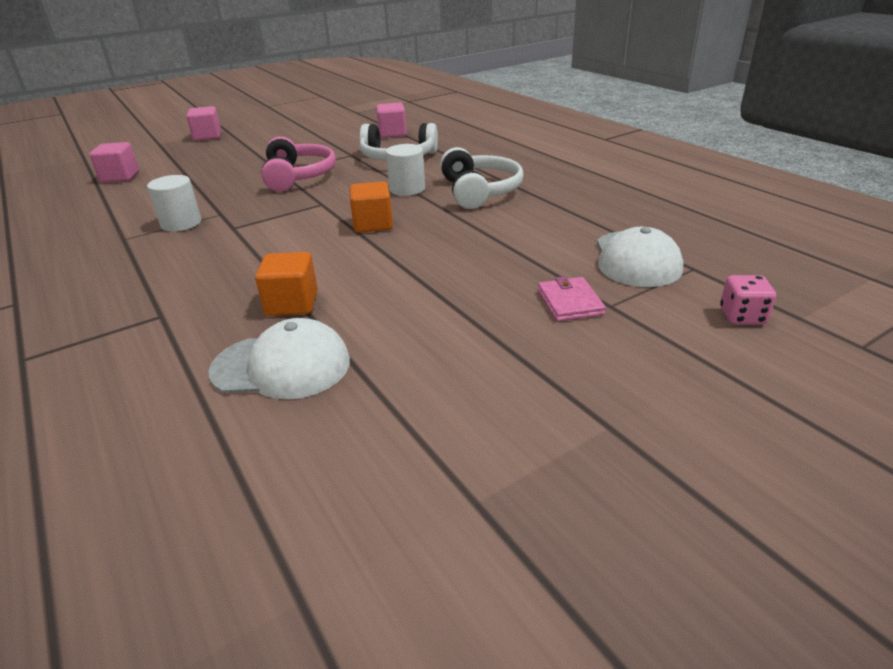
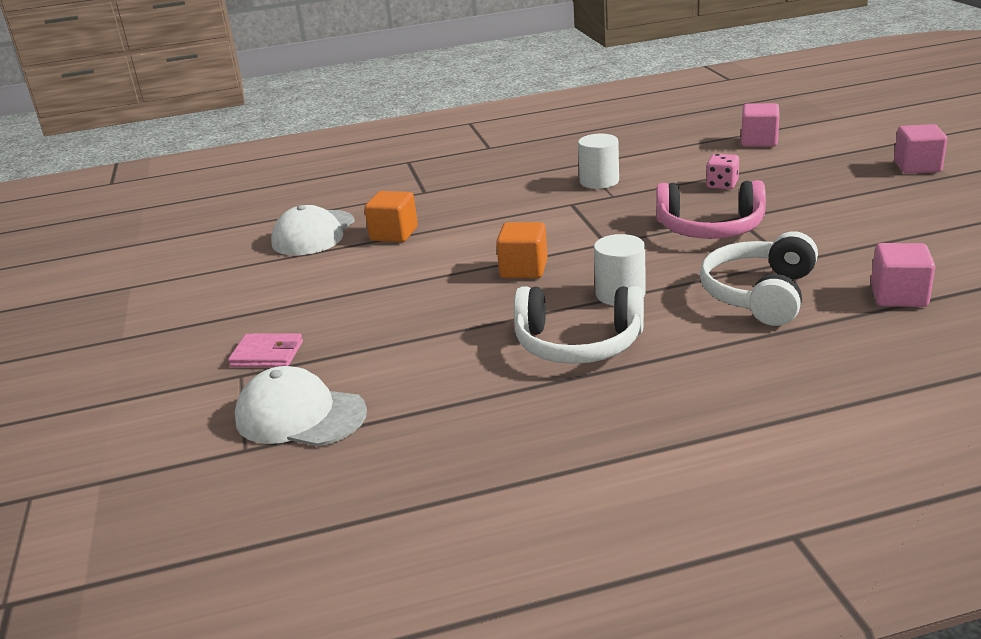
camera: 110 degrees right, 5 degrees down
(742, 316) = (143, 444): pink dice -> pink dice (722, 185)

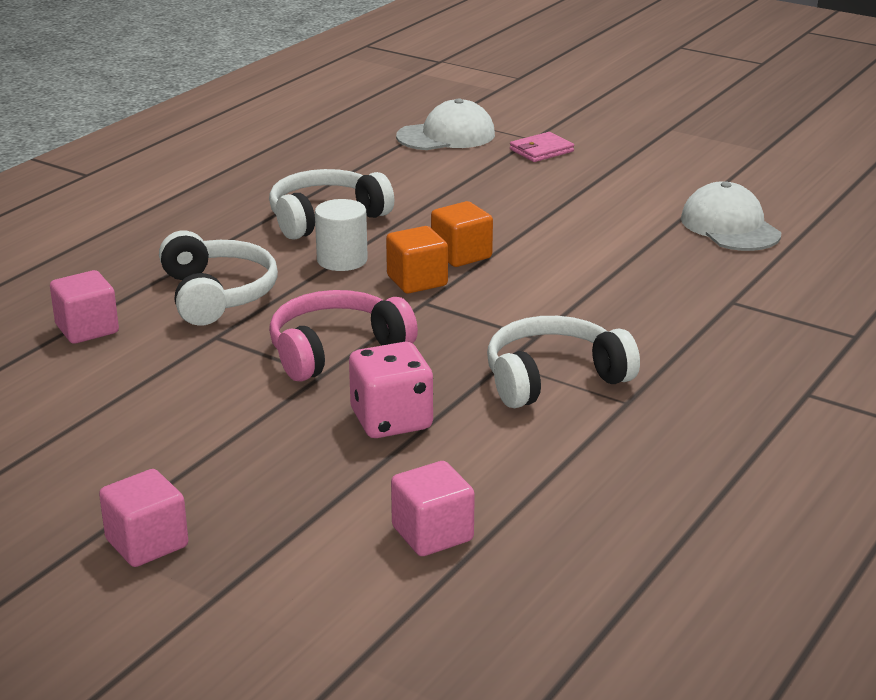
camera: 135 degrees right, 0 degrees up
(394, 234) = (651, 249): orange cube -> orange cube (417, 281)
(599, 181) = (553, 378): white cylinder -> white headphones
(722, 185) = (391, 420): pink dice -> pink dice, size x1.66

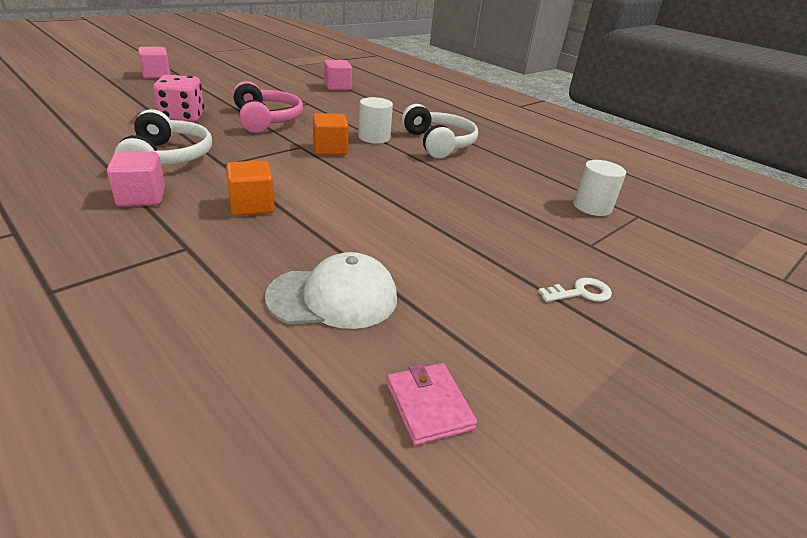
camera: 100 degrees right, 5 degrees up
(217, 295) = (352, 109): white headphones -> none
(432, 534) = (79, 108): pink cube -> pink cube (141, 197)
(446, 136) = (592, 207): white cap -> white cylinder
(461, 255) = (358, 168): orange cube -> orange cube (252, 206)
(541, 150) = (558, 242): pink wallet -> pink wallet (428, 405)
(620, 143) = (580, 292): none -> white key

